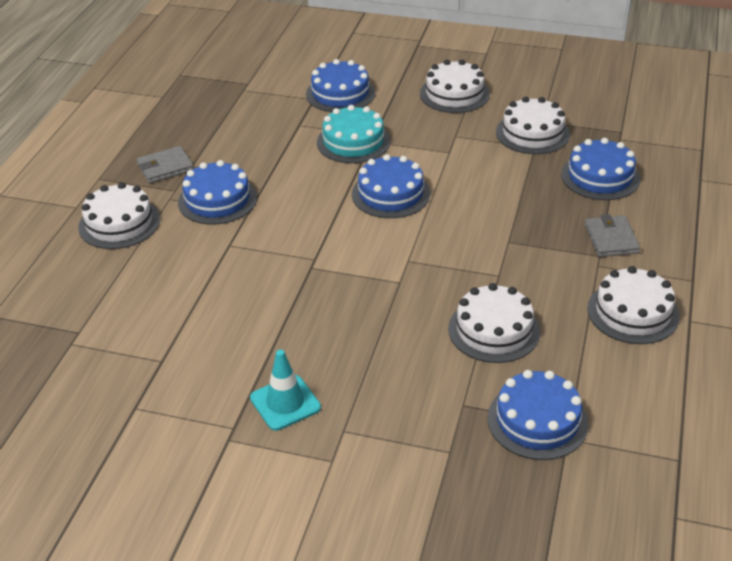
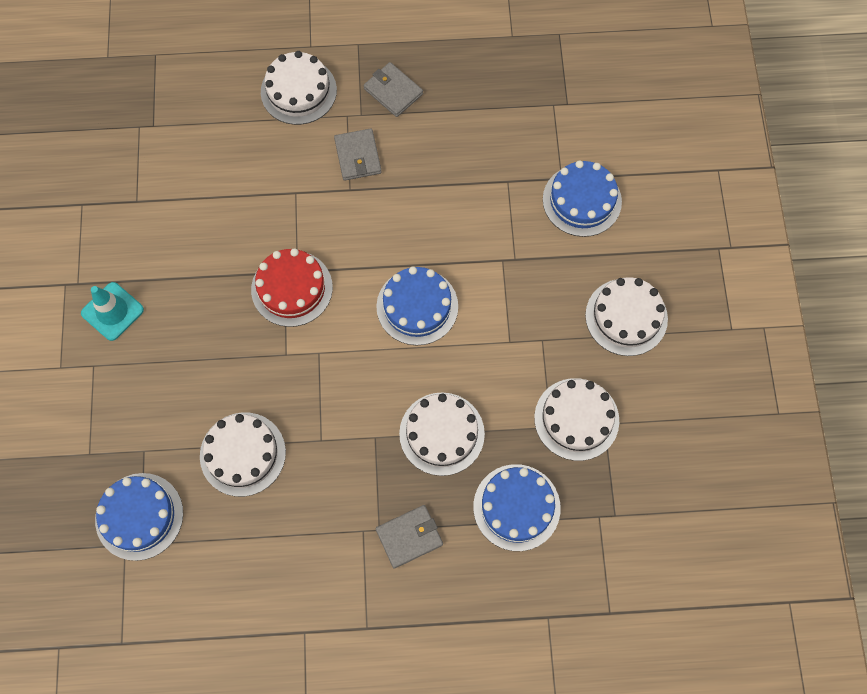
camera: 70 degrees right, 30 degrees up
(217, 200) = (358, 156): blue cake -> grey wallet
(331, 265) = (292, 288): none -> red cake
(353, 142) = (495, 243): turquoise cake -> none
(633, 312) = (301, 576): white cake -> white cake (442, 433)

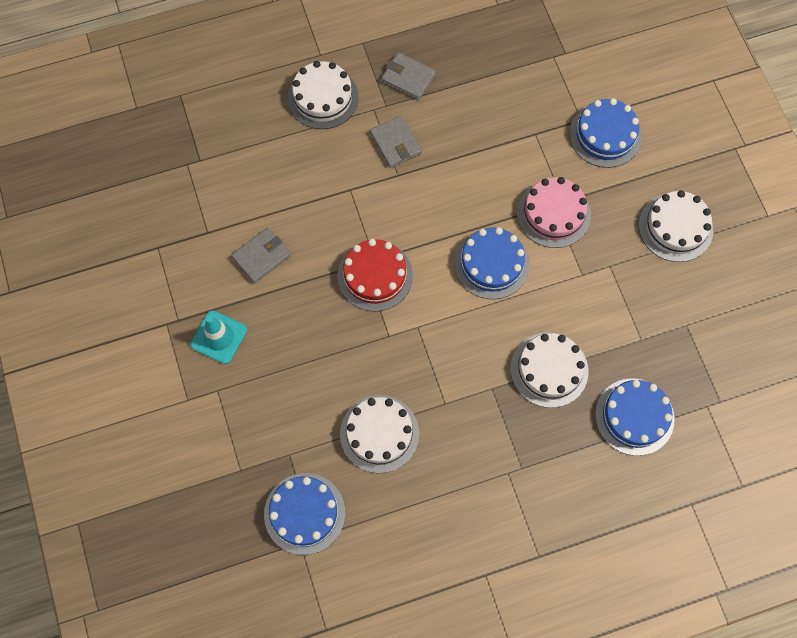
camera: 15 degrees left, 0 degrees up
(409, 537) = (550, 467): grey wallet -> grey wallet (261, 257)
(500, 270) = (553, 213): none -> pink cake
(576, 419) = (661, 327): white cake -> none

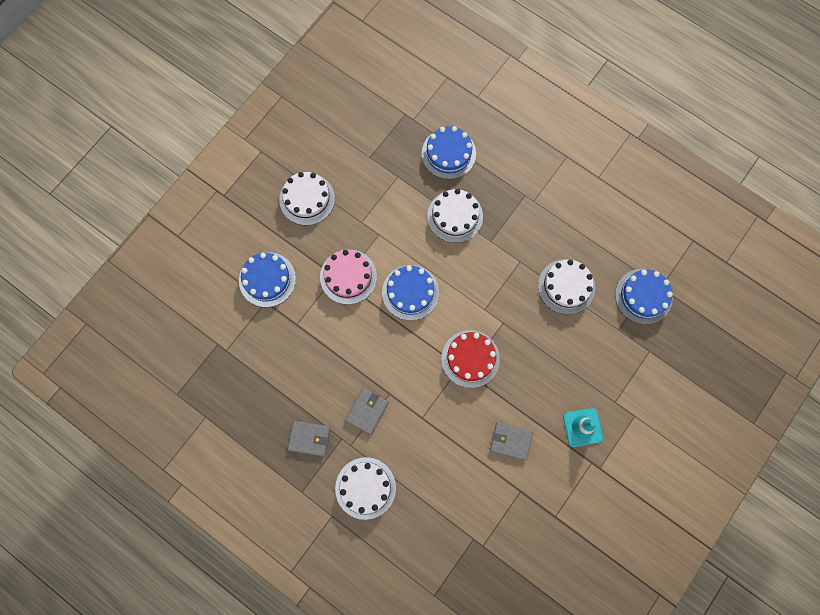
camera: 125 degrees left, 5 degrees up
(408, 78) = (309, 438): grey wallet -> grey wallet turned 75 degrees counterclockwise

